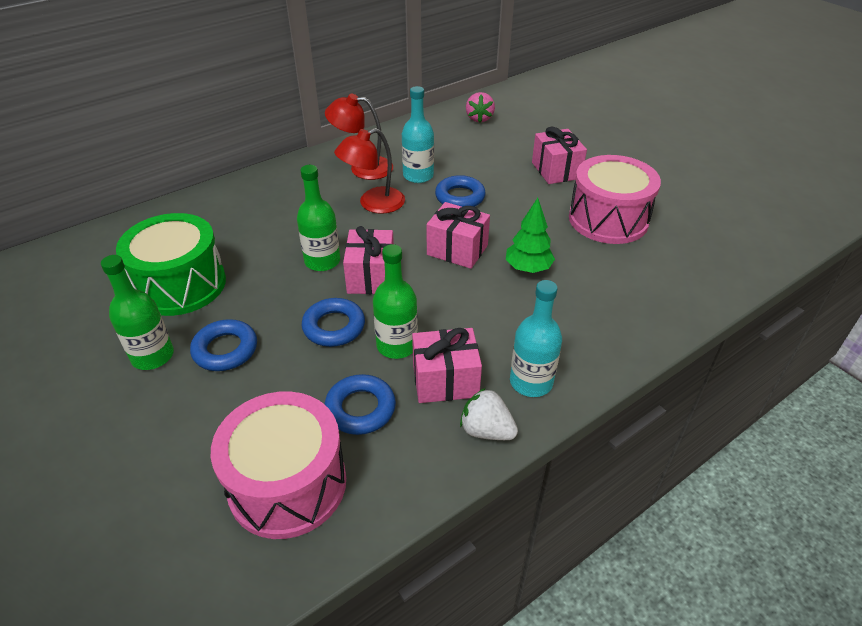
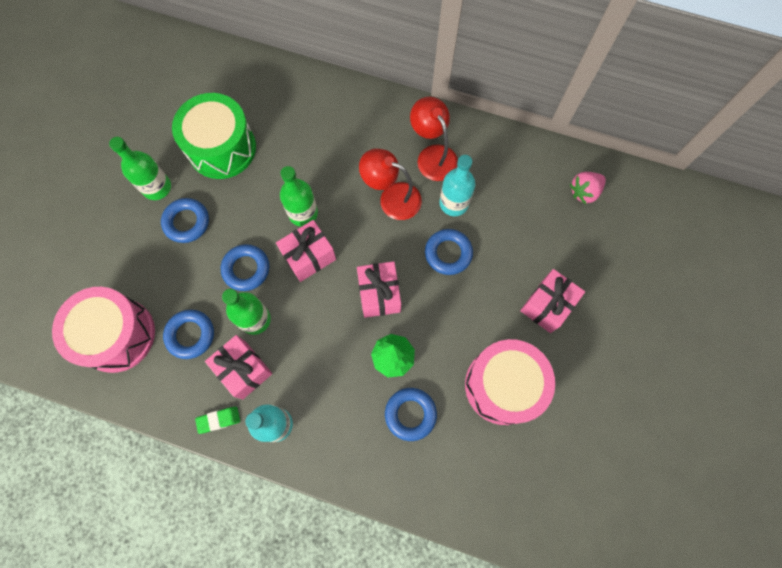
camera: 55 degrees right, 30 degrees up
(486, 430) = (219, 420): white strawberry -> green eraser
(594, 282) = (410, 414): none -> blue ring

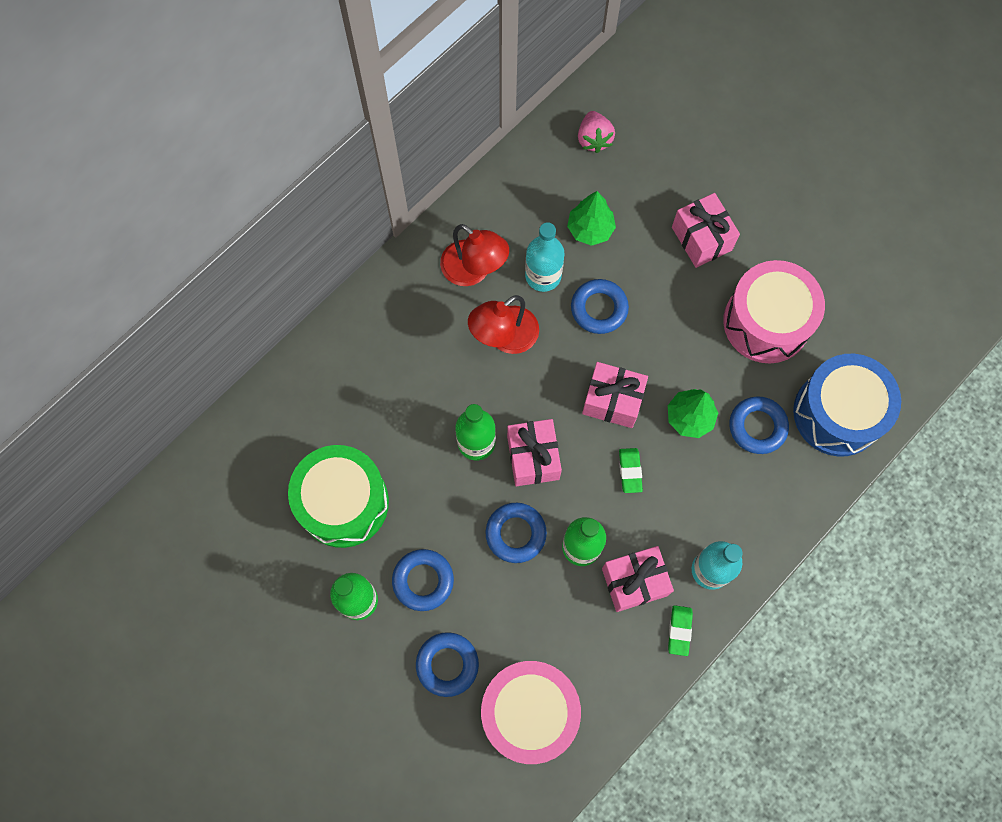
camera: 65 degrees left, 0 degrees up
(190, 335) = (567, 627): blue ring -> blue ring (447, 664)
(329, 330) = (630, 471): none -> green eraser
(433, 155) = (474, 270): red lamp -> red lamp turned 135 degrees counterclockwise
(453, 476) = (837, 413): none -> blue drum
(509, 220) = (590, 229): none -> green tree

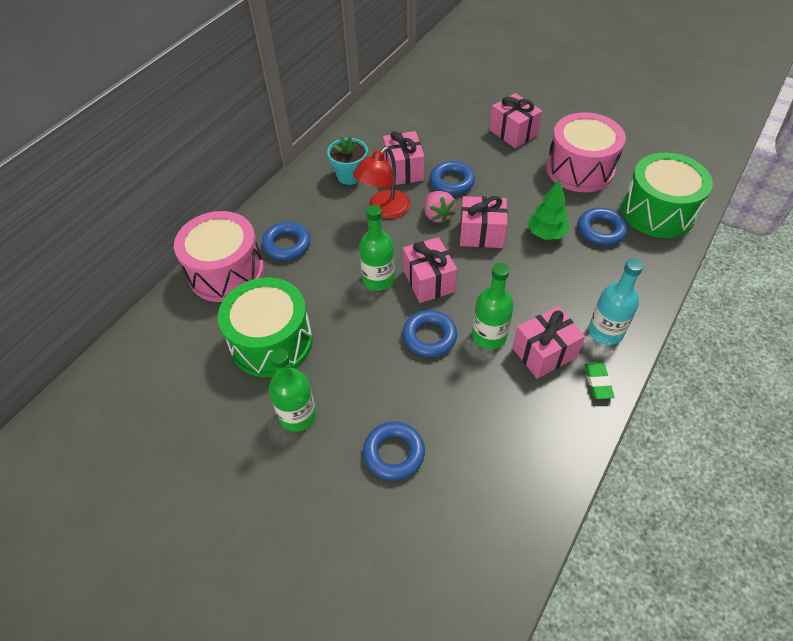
camera: 10 degrees left, 20 degrees down
(423, 580) = (355, 388): blue ring -> blue ring (287, 244)
(474, 270) = (350, 175): red lamp -> turquoise flower pot
(529, 712) = (484, 479): pink drum -> pink drum (226, 272)
(543, 275) = (403, 170): turquoise bottle -> pink gift
(590, 229) = (430, 140): green tree -> none
(594, 139) = (418, 95): pink strawberry -> pink strawberry (438, 215)
(630, 471) = (511, 276): green eraser -> none
(837, 413) = (658, 212): blue drum -> green drum

